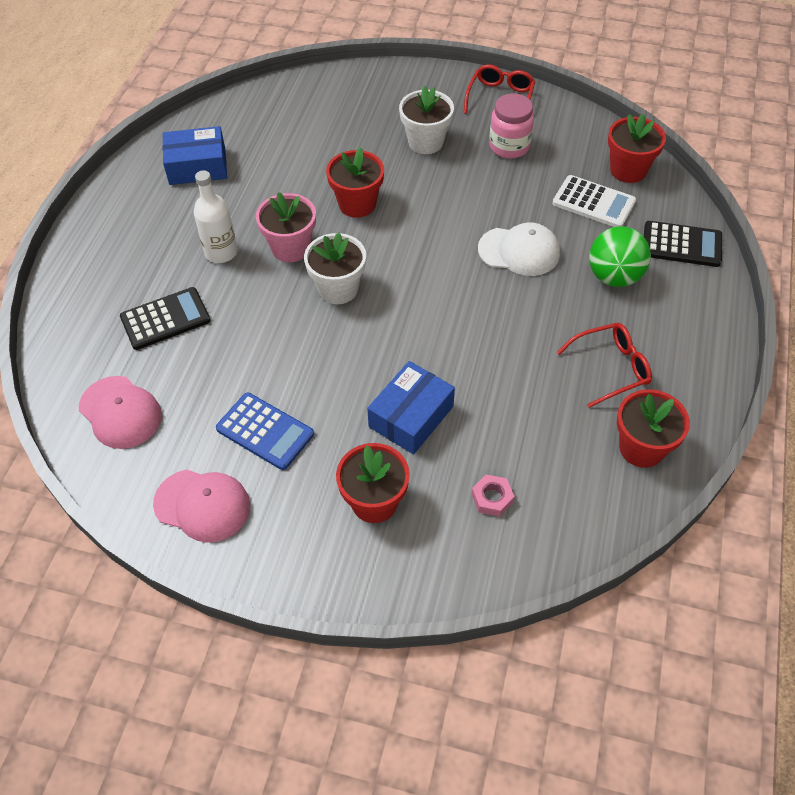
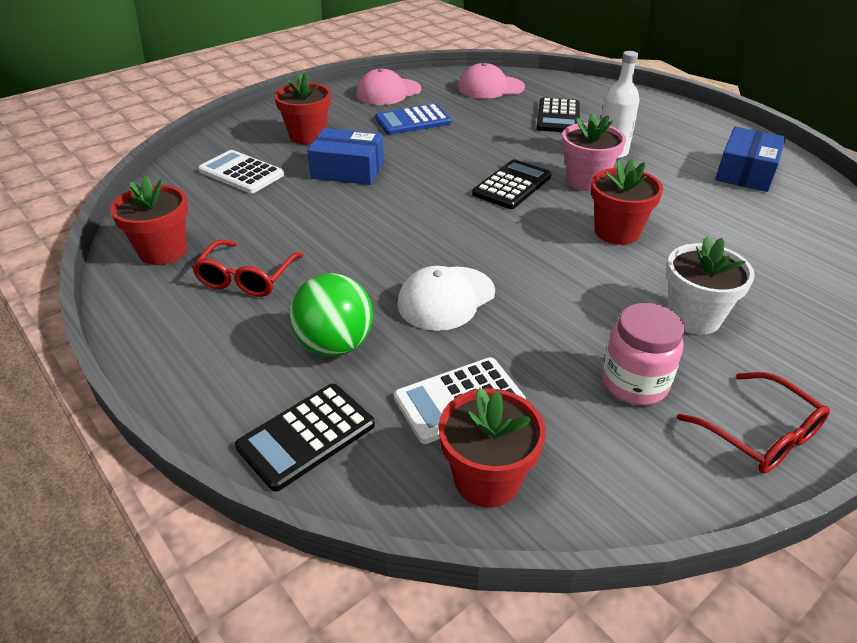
camera: 125 degrees right, 15 degrees down
(338, 289) = (512, 185): white flower pot -> black calculator
(411, 416) = (348, 170): blue box -> blue box turned 60 degrees counterclockwise
(492, 498) = (241, 173): pink nut -> white calculator

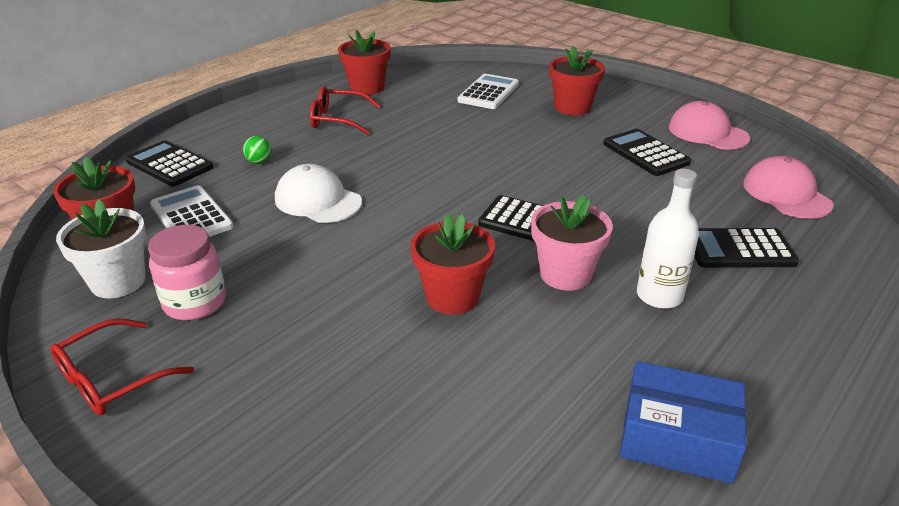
camera: 80 degrees right, 5 degrees down
(335, 345) = (259, 162): green ball -> green ball, size x0.46
(348, 170) = (517, 133): blue box -> none
(413, 121) = (645, 153): blue calculator -> black calculator
(693, 317) = (292, 348): white flower pot -> white flower pot (118, 282)

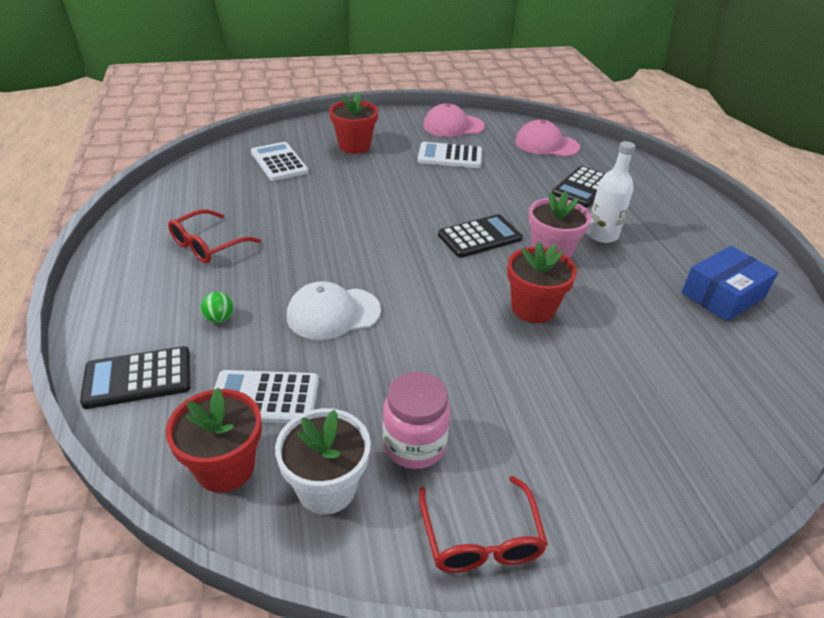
camera: 55 degrees left, 5 degrees up
(367, 88) = (173, 206): red flower pot -> none
(645, 153) = (450, 156): black calculator -> white calculator

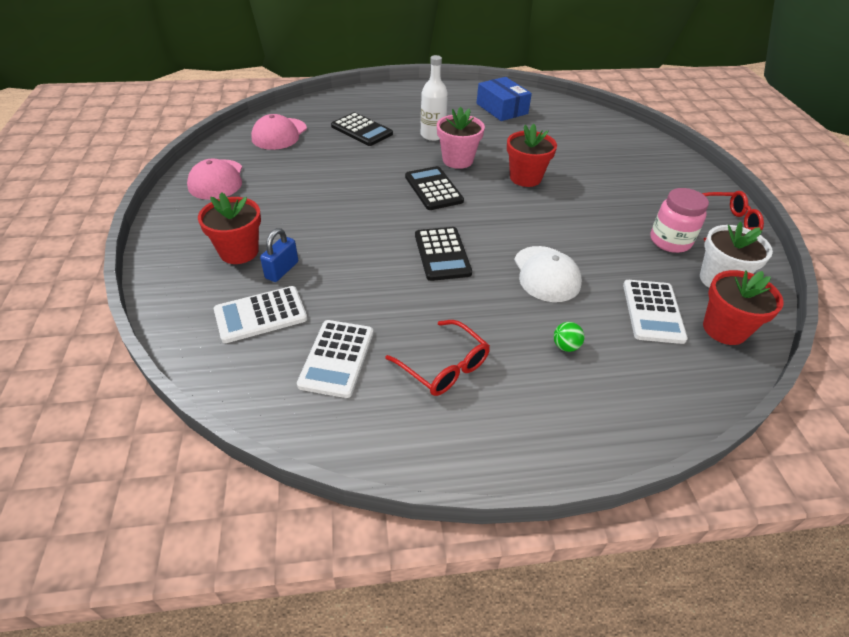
camera: 85 degrees left, 5 degrees up
(138, 378) = (656, 395): black calculator -> black calculator (442, 254)
(332, 165) = (282, 270): none -> blue padlock
(450, 156) = (286, 189): white calculator -> white calculator (337, 358)

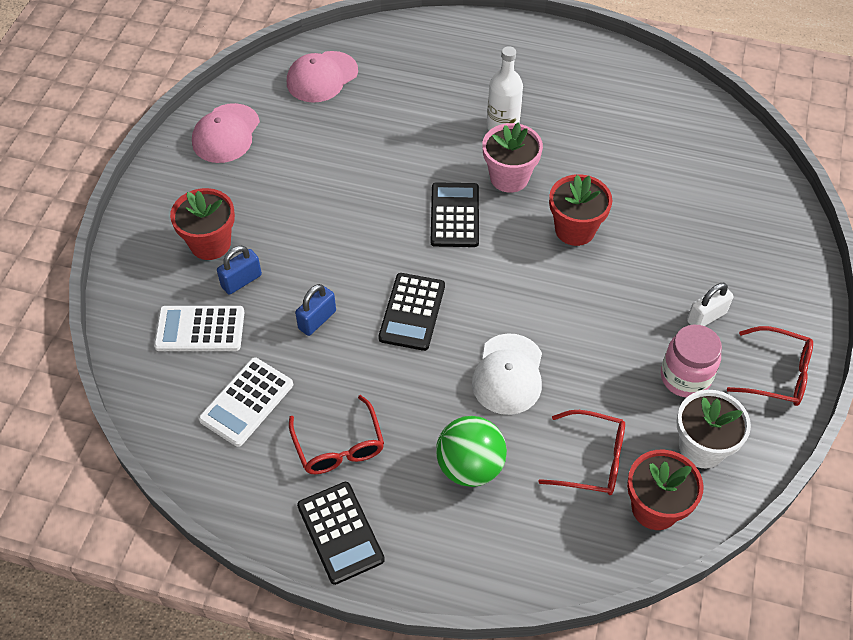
camera: 25 degrees right, 10 degrees up
(361, 130) = (420, 95): black calculator -> black calculator (340, 532)
(366, 280) = (317, 320): none -> blue padlock
(502, 108) = (621, 101): blue box -> none
(565, 346) = (470, 466): green ball -> green ball, size x2.19
(652, 204) = (706, 317): none -> white padlock
(653, 312) = (592, 460): white calculator -> red glasses

